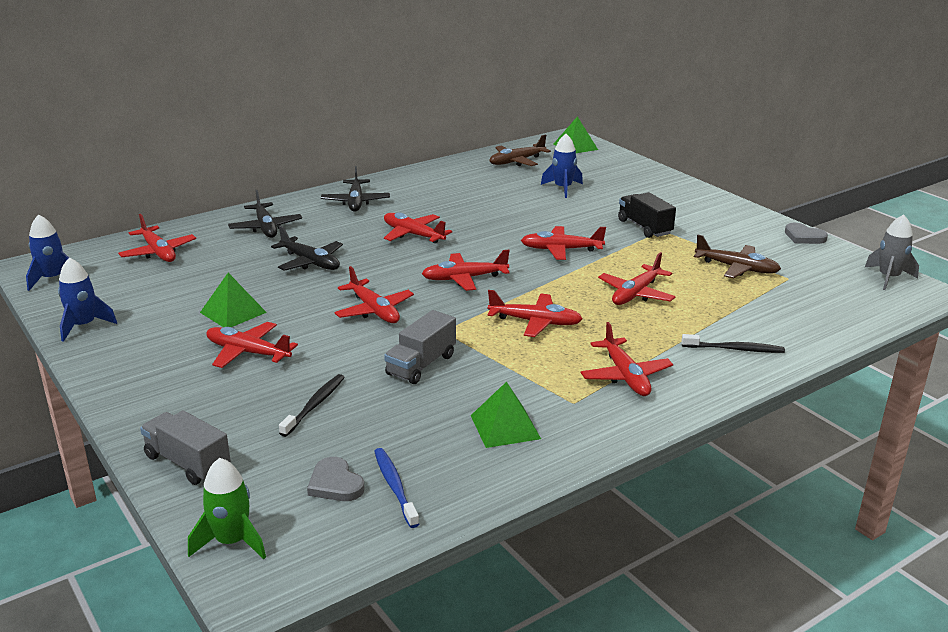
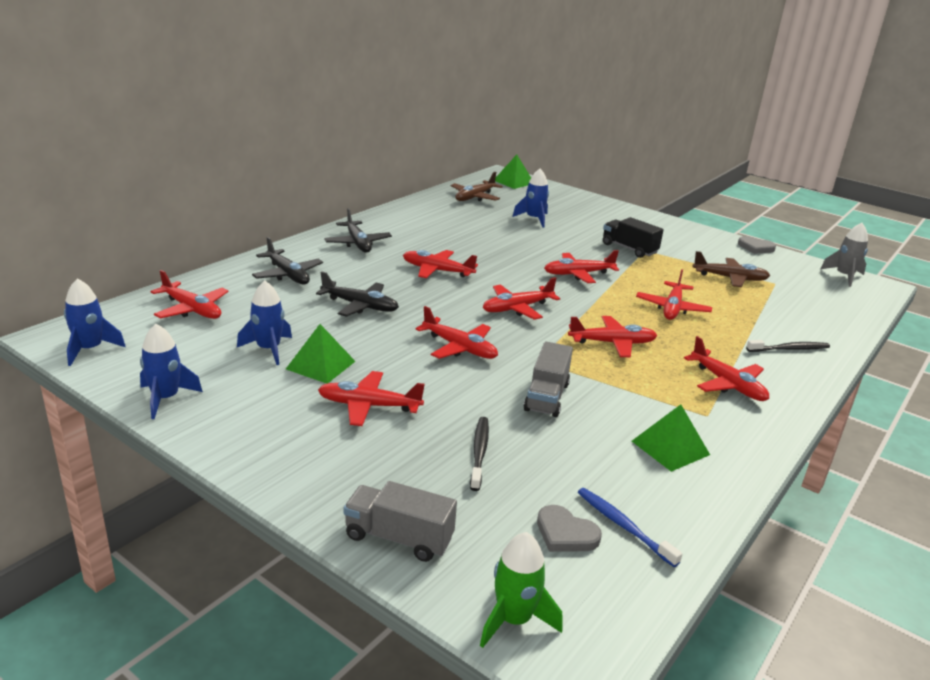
camera: 20 degrees left, 0 degrees up
(198, 294) = (268, 349): none -> blue rocket

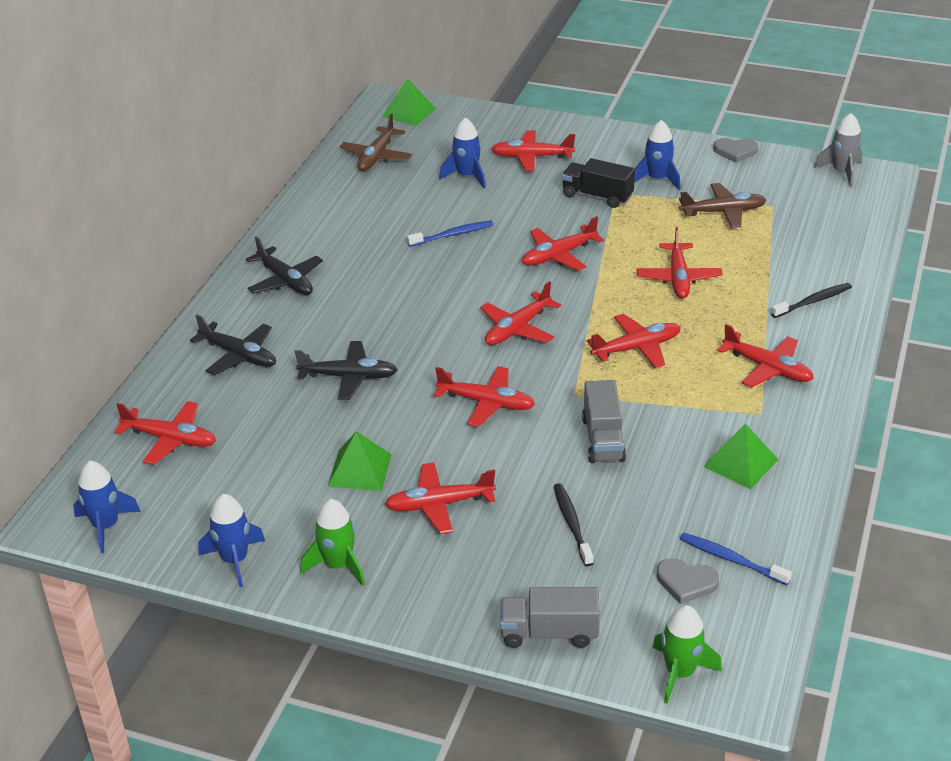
camera: 15 degrees left, 10 degrees up
(247, 426) = (338, 565): none -> green rocket
(268, 349) = (292, 467): blue rocket -> blue rocket (657, 179)
(437, 271) = (402, 298): red plane -> red plane (532, 157)
(501, 246) = (452, 235): none -> blue toothbrush

